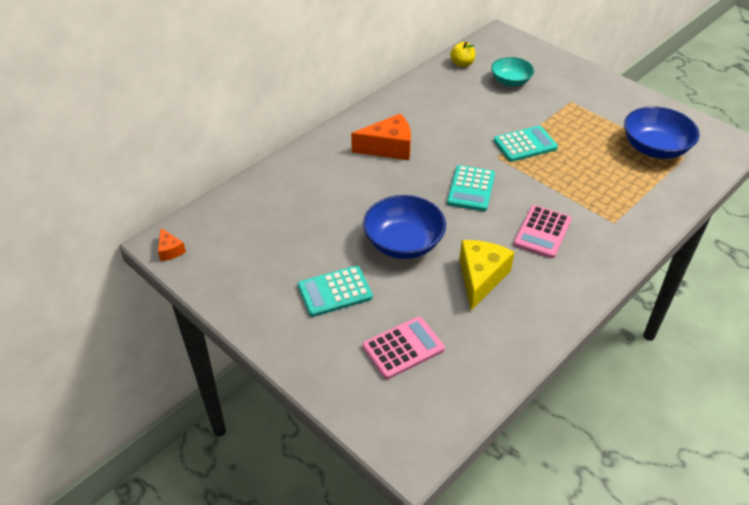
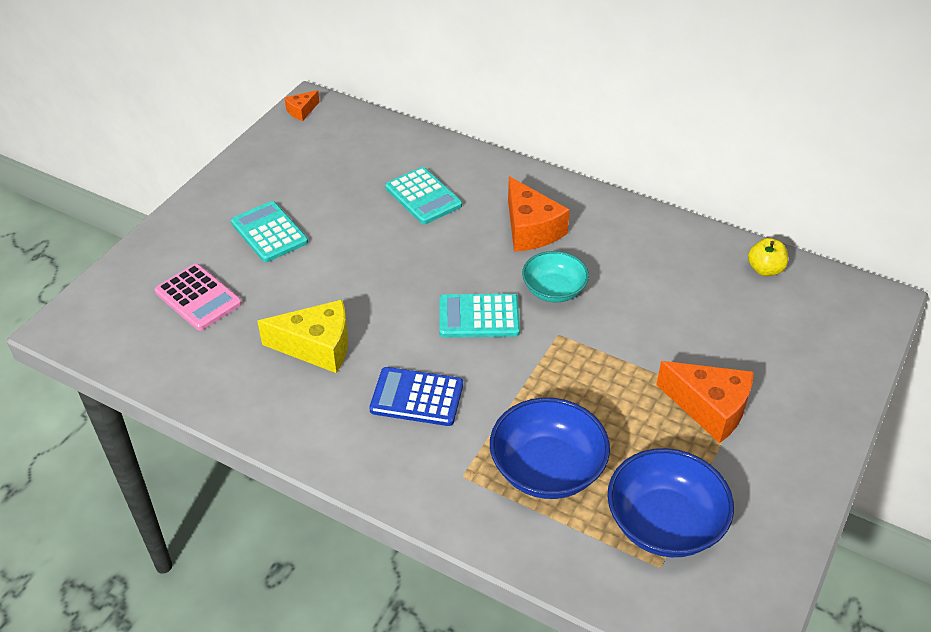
camera: 75 degrees right, 0 degrees up
(403, 243) = (358, 272): blue bowl -> blue bowl (547, 469)
(510, 81) = (751, 328): turquoise bowl -> turquoise bowl (554, 290)
(525, 144) = (599, 361): turquoise calculator -> turquoise calculator (423, 196)
(542, 232) = (417, 397): pink calculator -> blue calculator
(571, 112) = (710, 408): none -> orange cheese

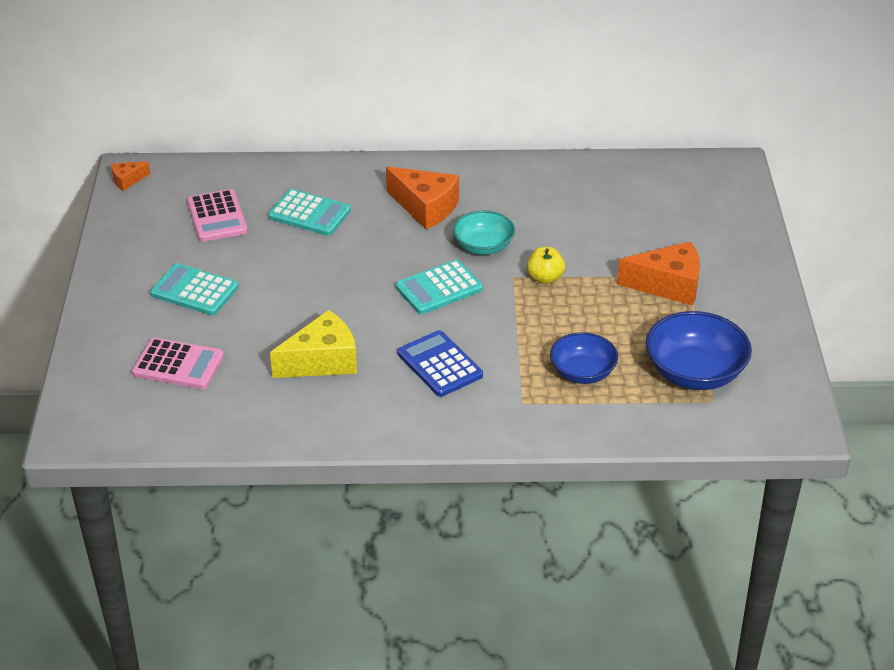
camera: 30 degrees left, 5 degrees down
(301, 111) = (127, 180): orange cheese -> orange cheese turned 45 degrees clockwise
(344, 170) = (217, 217): none -> pink calculator
(417, 397) = (439, 364): blue calculator -> blue calculator turned 75 degrees clockwise
(547, 469) = (582, 372): blue bowl -> blue bowl, size x0.65
(765, 269) = (634, 172): yellow apple -> yellow apple (545, 278)

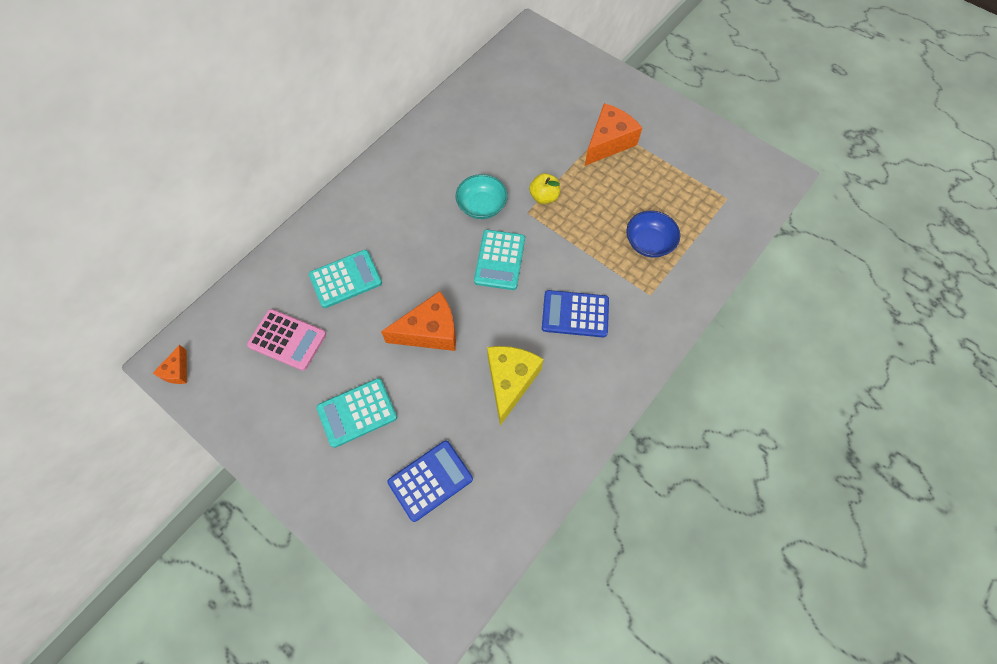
camera: 50 degrees left, 25 degrees up
(178, 365) = (430, 480): pink calculator -> blue calculator
(425, 207) = (410, 208): orange cheese -> orange cheese (430, 331)
(694, 372) = (696, 188): blue bowl -> none

